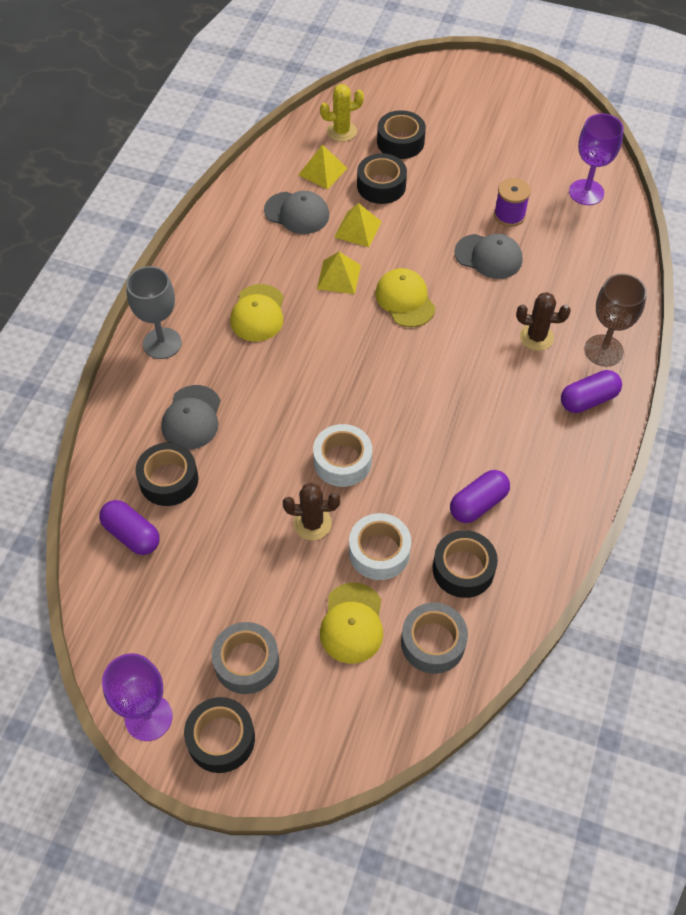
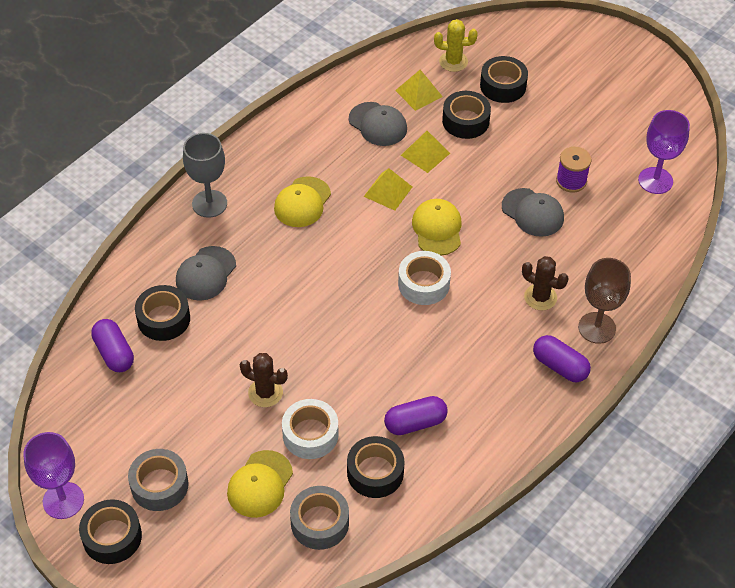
camera: 20 degrees right, 5 degrees down
(342, 461) = (315, 350): white tape -> white tape (423, 284)
(588, 399) = (560, 366): purple capsule -> purple capsule turned 45 degrees clockwise

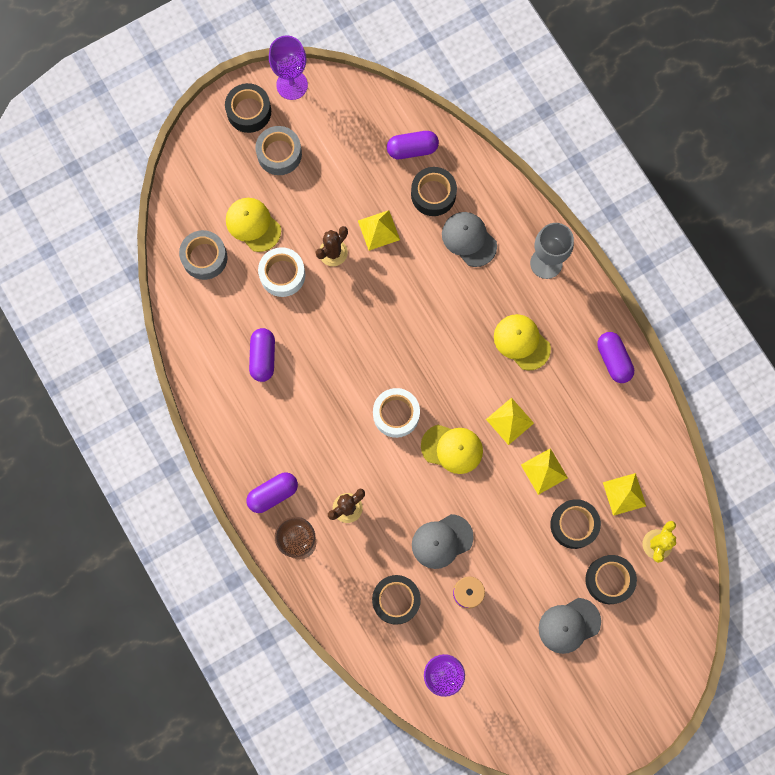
camera: 110 degrees right, 25 degrees up
(223, 357) = (378, 230): none -> yellow pyramid
(291, 129) = (613, 360): none -> purple capsule
(375, 472) = (231, 311): black tape -> black tape (396, 600)
(378, 124) = (595, 441): grey cap -> grey cap (569, 625)

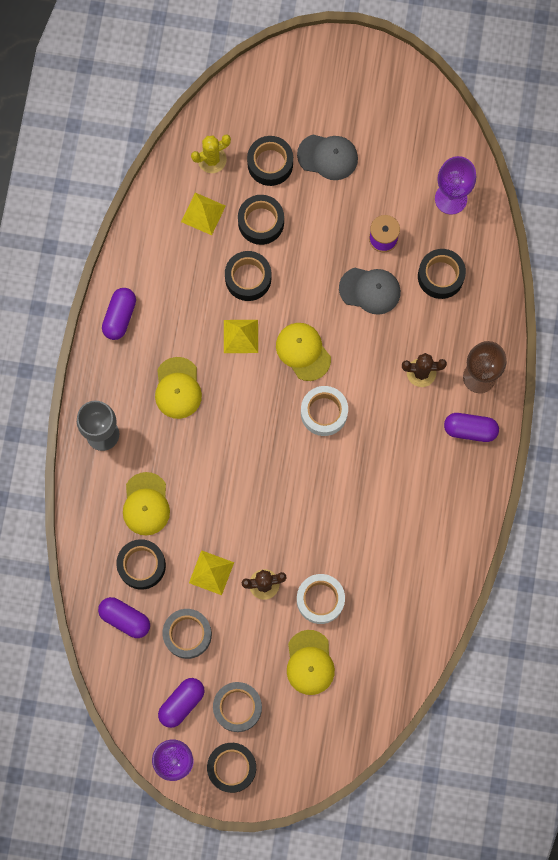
camera: 140 degrees left, 0 degrees up
(204, 257) = (372, 667): grey tape -> grey tape (187, 634)
(263, 357) = (391, 544): purple capsule -> purple capsule (181, 703)
(469, 239) = (146, 504): grey cap -> yellow cap
(544, 471) = (248, 278): yellow pyramid -> black tape

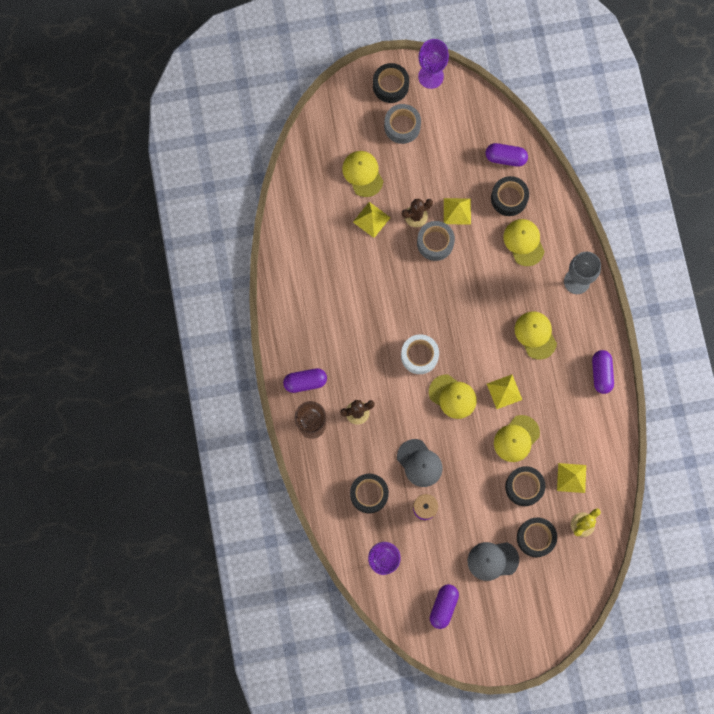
camera: 160 degrees right, 0 degrees up
(181, 703) = (442, 115): purple capsule -> purple capsule (443, 606)
(187, 634) = (457, 162): grey tape -> grey tape (435, 243)
(248, 278) = (516, 438): black tape -> yellow cap
(320, 600) = (371, 219): white tape -> yellow pyramid
(370, 290) = (419, 463): grey cap -> grey cap turned 120 degrees counterclockwise

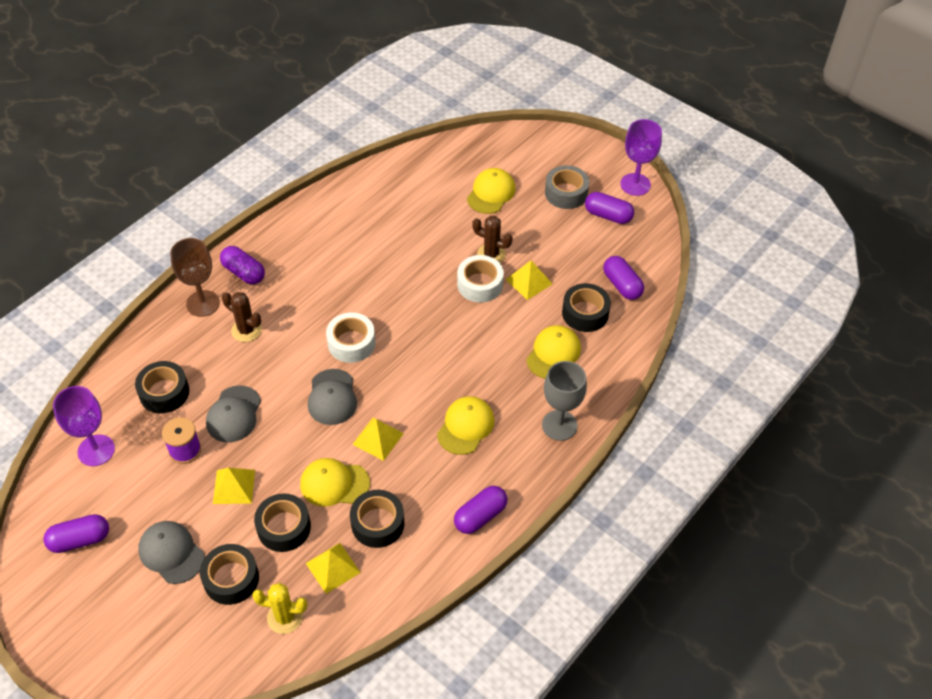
camera: 50 degrees right, 25 degrees down
(371, 219) = (453, 225): yellow pyramid -> yellow pyramid (234, 486)
(390, 86) = (594, 163): black tape -> black tape (377, 523)
(435, 243) = (480, 284): grey tape -> white tape
(443, 117) = (608, 215): none -> purple capsule
(452, 396) = (332, 397): yellow cap -> grey cap

